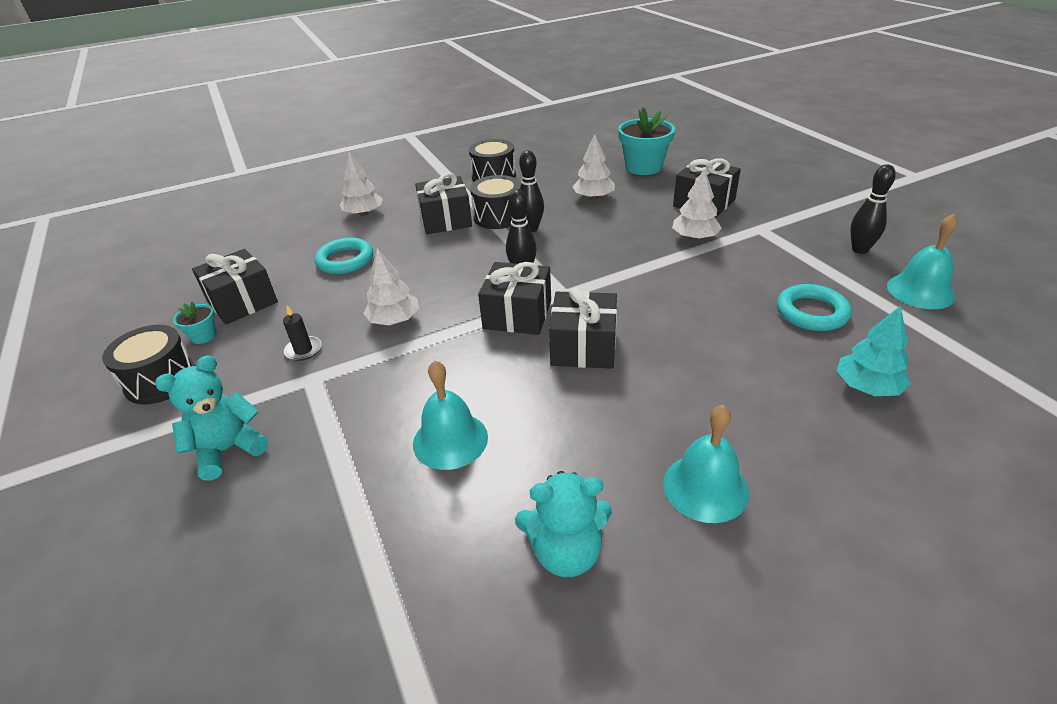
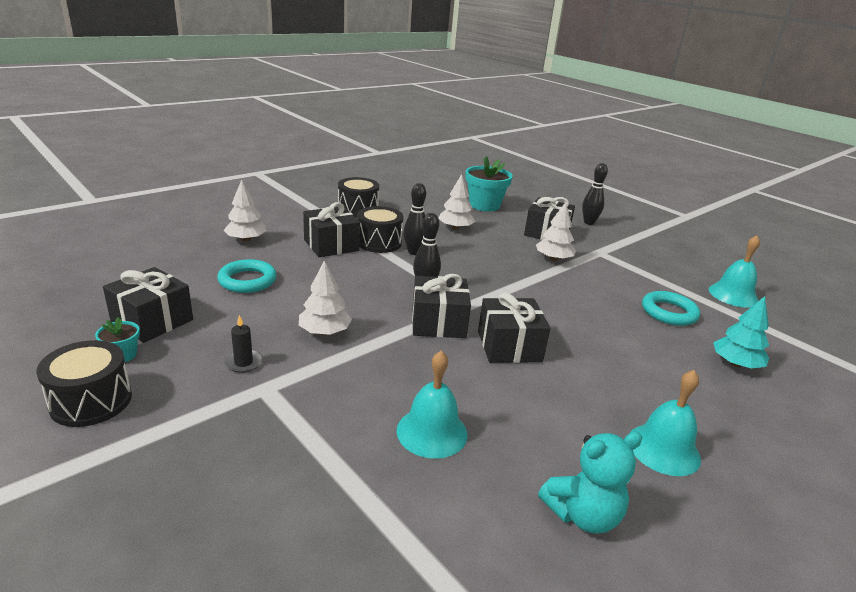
camera: 20 degrees left, 10 degrees down
(228, 449) = (206, 462): turquoise teddy bear -> none
(860, 250) = (677, 267): black bowling pin -> black bowling pin (589, 222)

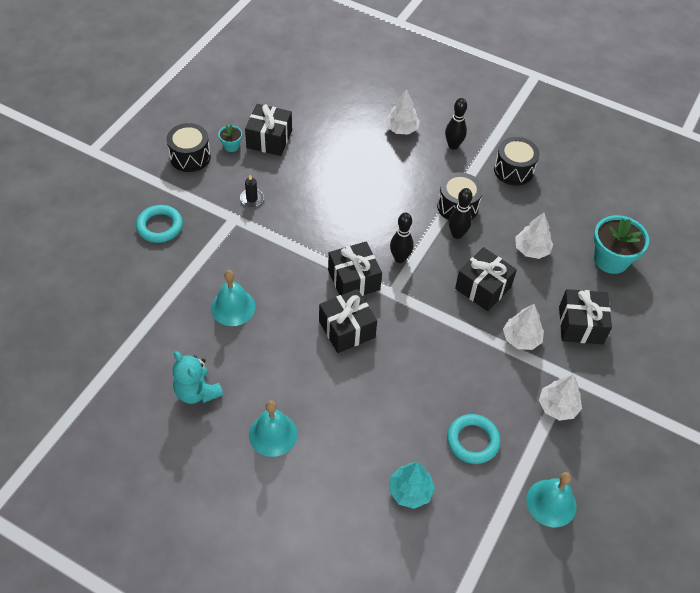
camera: 70 degrees right, 25 degrees up
(247, 280) = (343, 157): turquoise ring -> turquoise ring (160, 226)
(324, 332) = (305, 222): white tree -> white tree (557, 406)
(331, 245) = (429, 179): black gift -> black gift (483, 288)
(589, 222) = (644, 360): black bowling pin -> black bowling pin (453, 145)

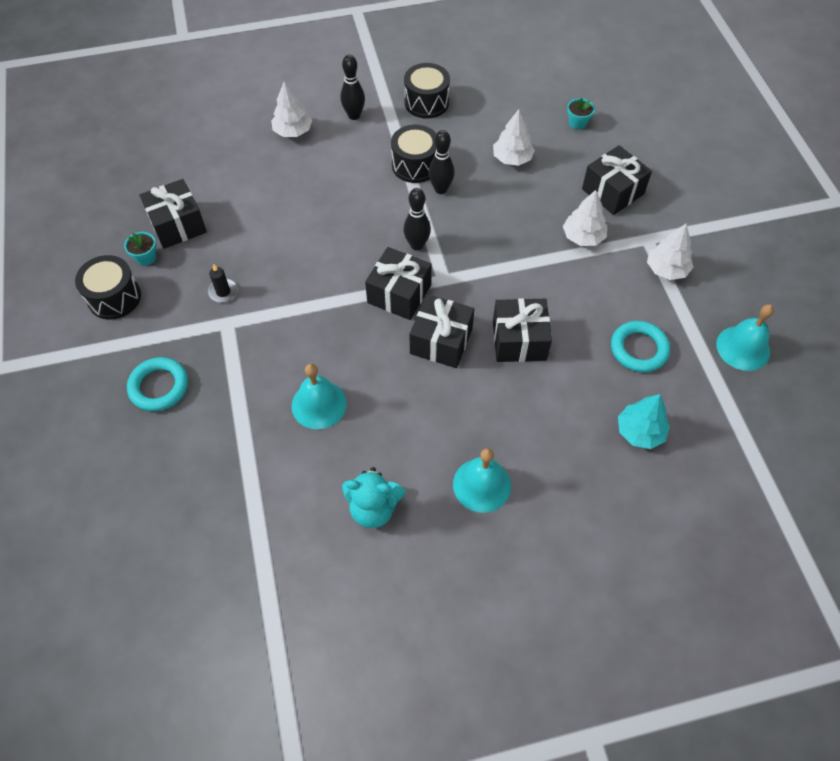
camera: 40 degrees left, 5 degrees up
(483, 288) = (510, 218): black gift -> black gift (519, 340)
(611, 259) = (577, 123): turquoise flower pot -> turquoise flower pot, size x0.49

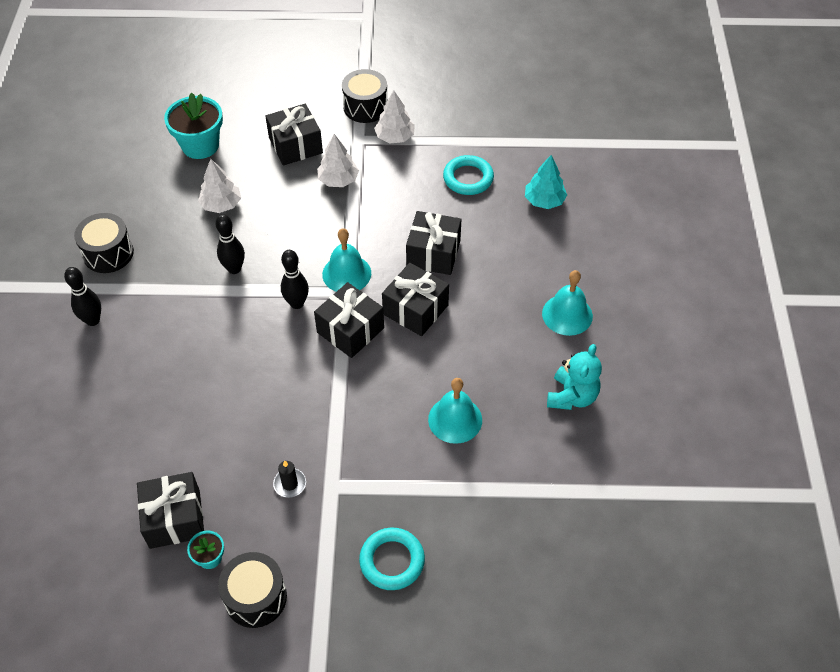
camera: 75 degrees left, 5 degrees down
(293, 131) = (86, 382): white tree -> none
(415, 165) = (192, 282): black drum -> black drum (365, 107)
(577, 123) = (200, 145): turquoise flower pot -> turquoise flower pot, size x2.06
(743, 348) = (487, 117): turquoise bell -> turquoise bell (346, 273)

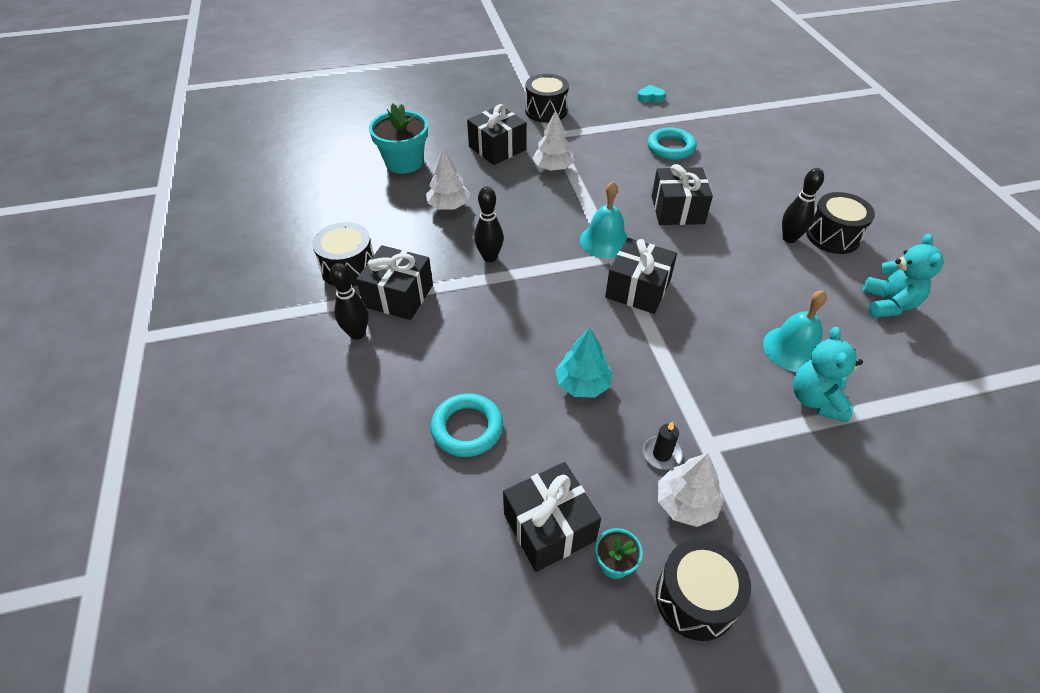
camera: 15 degrees left, 5 degrees down
(297, 303) = (570, 276): black bowling pin -> black bowling pin (789, 238)
(392, 561) = (824, 511): turquoise ring -> turquoise ring (467, 428)
(395, 137) = (586, 128): white tree -> white tree (686, 503)
(415, 309) = (690, 259): black gift -> black gift (398, 296)
(445, 470) = (816, 400): none -> turquoise teddy bear
(483, 109) = (650, 97): none -> turquoise heart
(544, 201) = (749, 153): turquoise tree -> turquoise tree (582, 384)
(567, 314) = (833, 236): turquoise bell -> black drum

